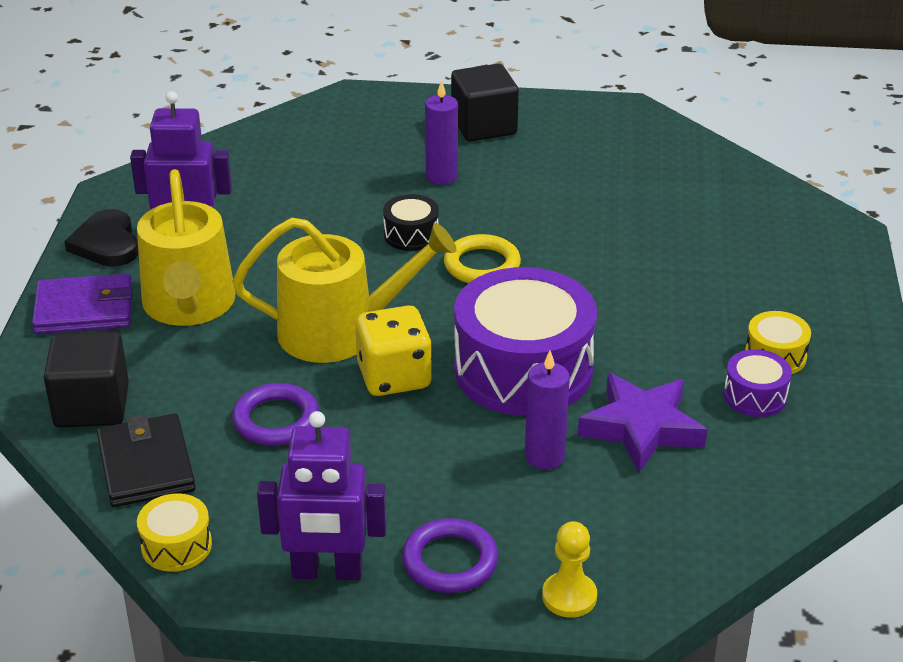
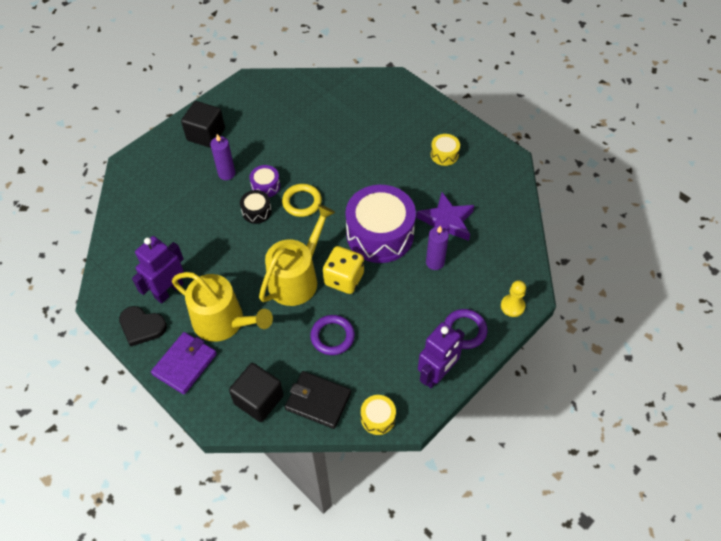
camera: 50 degrees left, 20 degrees up
(755, 396) = (460, 177): purple drum -> purple drum (265, 186)

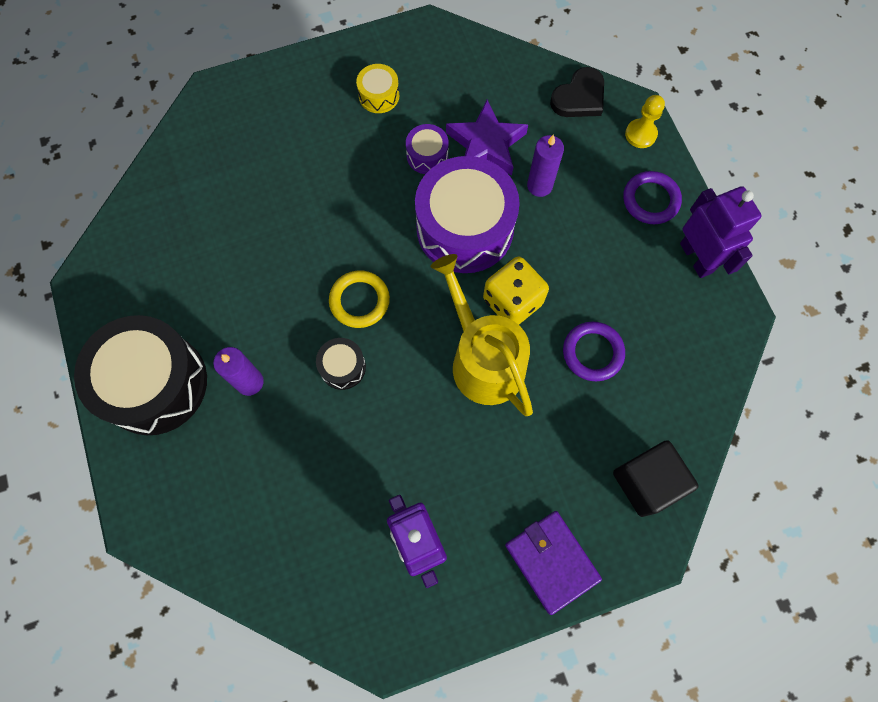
camera: 65 degrees left, 15 degrees up
(142, 327) = (462, 603): black heart -> black heart (579, 97)
(206, 134) = (155, 383): black cube -> black drum
(223, 322) = (507, 483): yellow watering can -> none
(265, 186) = (304, 337): purple drum -> purple drum (427, 155)
(318, 401) = (677, 409): black wallet -> none
(378, 418) = (728, 349): yellow drum -> none

